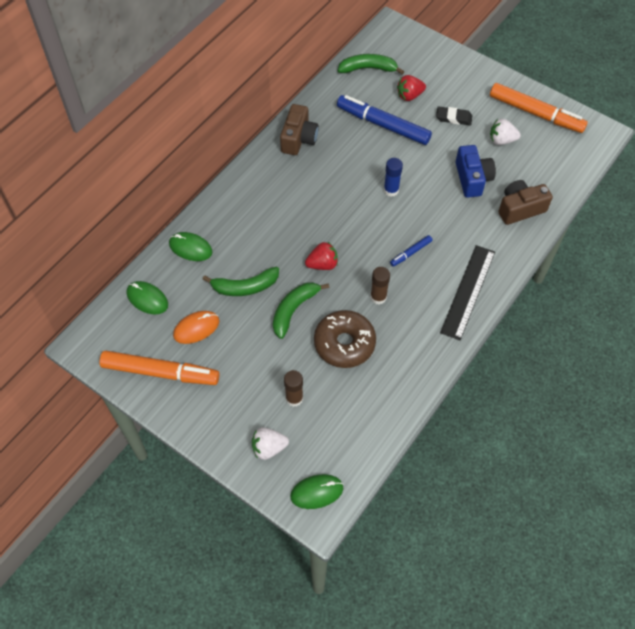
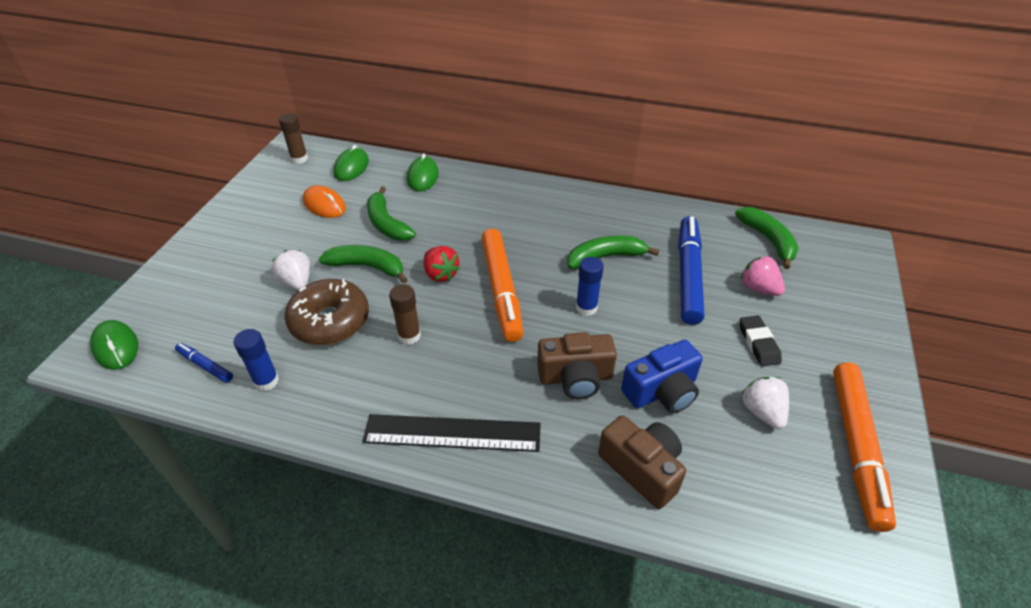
camera: 70 degrees right, 15 degrees down
(160, 372) = (267, 196): orange marker -> orange marker (501, 290)
(268, 448) = (178, 293): white strawberry -> white strawberry (297, 282)
(294, 398) = (245, 297): brown glue stick -> brown glue stick (299, 159)
(298, 139) = (613, 212): brown camera -> brown camera (575, 377)
(346, 162) = (605, 257): none -> green banana
(389, 390) = (266, 381): none -> blue glue stick
(409, 96) = (758, 288): red strawberry -> pink strawberry
(411, 253) = (493, 352): blue marker -> blue marker (205, 366)

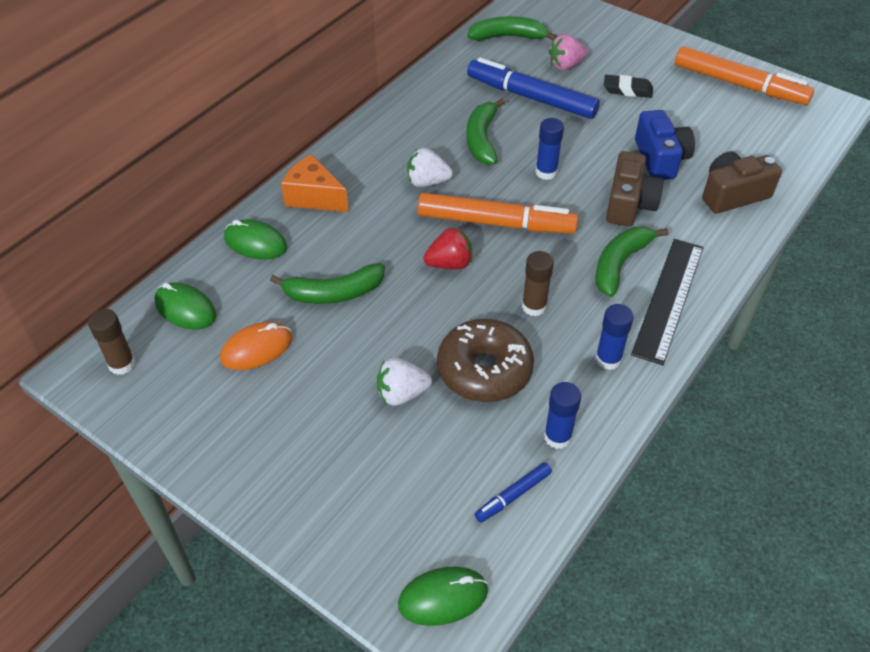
camera: 70 degrees left, 5 degrees up
(360, 399) = (608, 359): none -> blue glue stick
(367, 267) = (406, 323): green banana -> green banana (620, 264)
(482, 188) = (314, 197): none -> orange cheese
(762, 412) = (696, 115): white strawberry -> white strawberry (427, 182)

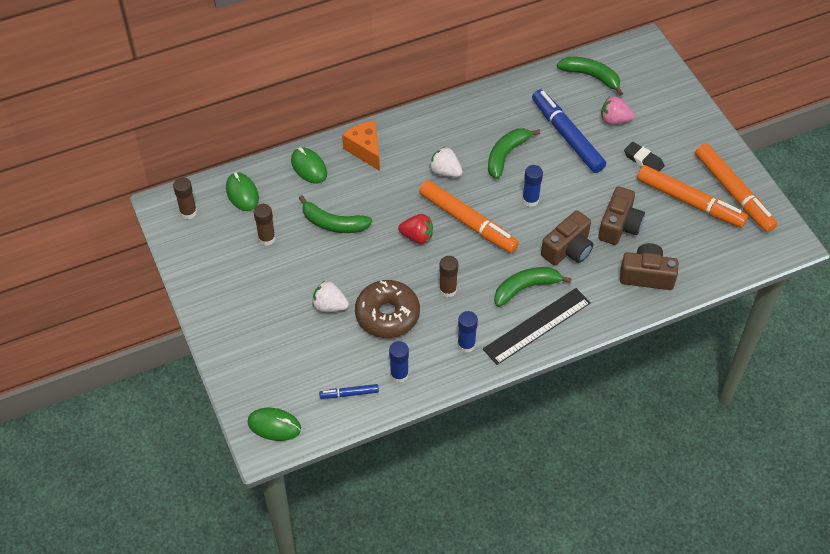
camera: 30 degrees right, 5 degrees up
(257, 349) = (267, 238): orange mouse -> brown glue stick
(660, 159) = (619, 225): blue camera -> brown camera
(707, 109) = (690, 202): none -> orange marker

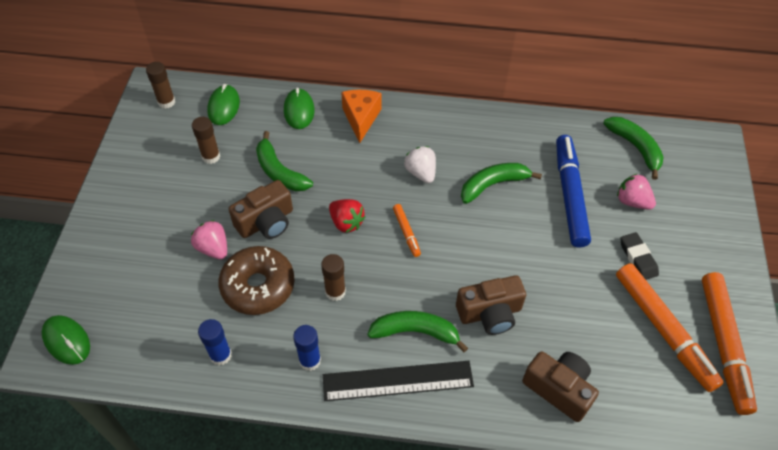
camera: 30 degrees right, 0 degrees up
(329, 306) = (213, 248): white strawberry -> pink strawberry
(349, 394) = (159, 348): blue marker -> none
(468, 222) = (406, 232): orange marker -> orange marker, size x0.46
(530, 200) = (486, 241): blue glue stick -> none
(619, 225) = (564, 316): brown camera -> brown camera (266, 222)

